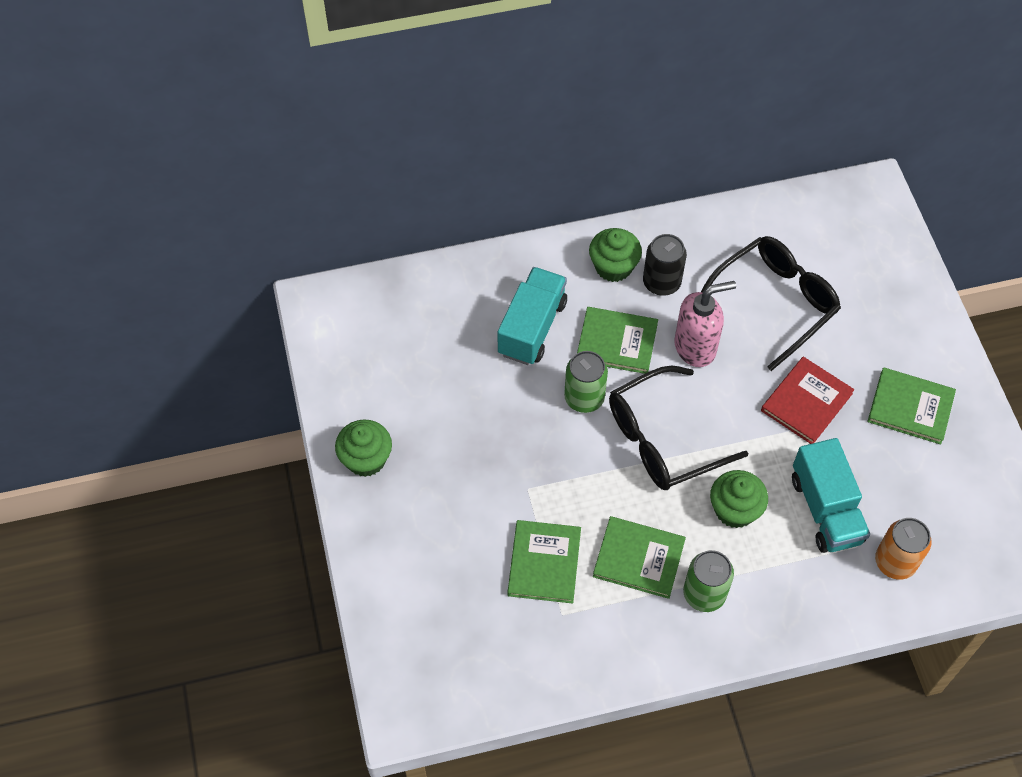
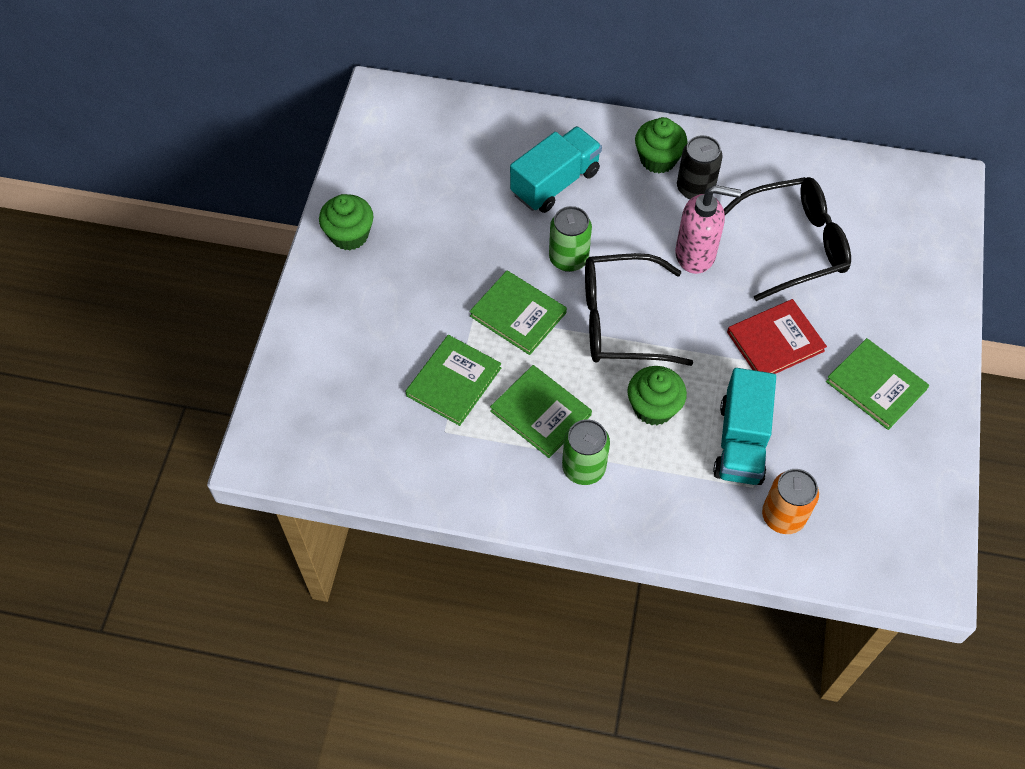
camera: 25 degrees right, 0 degrees up
(617, 342) = (625, 223): green book -> green book (518, 314)

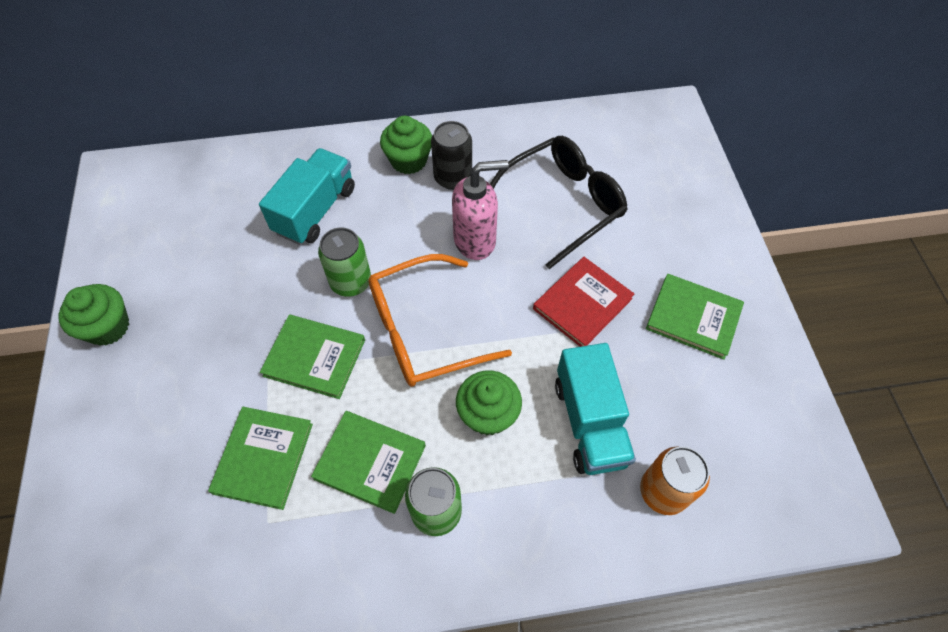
camera: 20 degrees left, 0 degrees up
(621, 321) = (425, 330): black glasses -> orange glasses

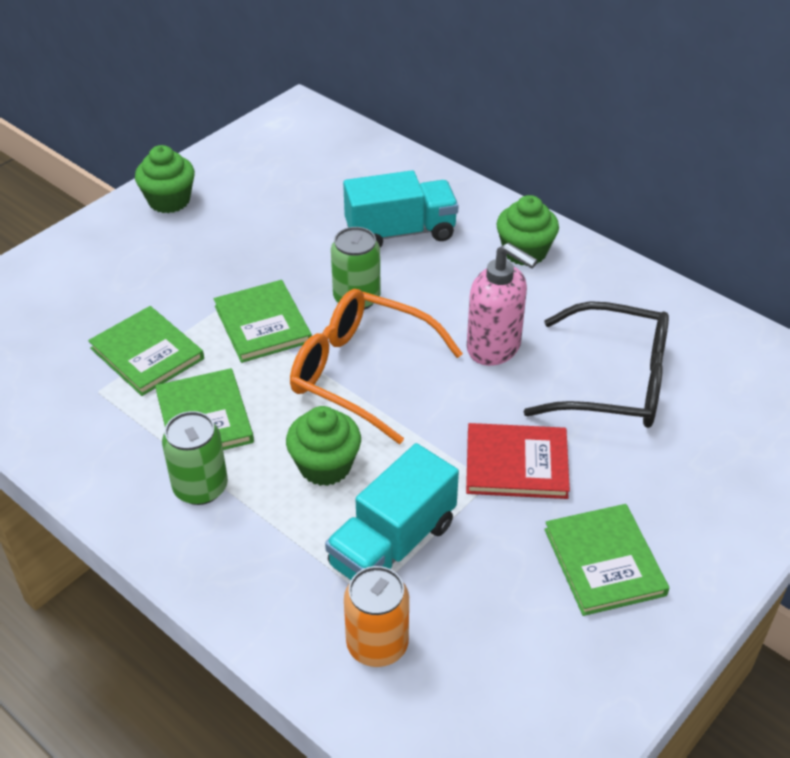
camera: 50 degrees right, 15 degrees down
(263, 458) = (147, 353): green book -> green book turned 75 degrees clockwise
(453, 178) = (544, 290): black can -> none

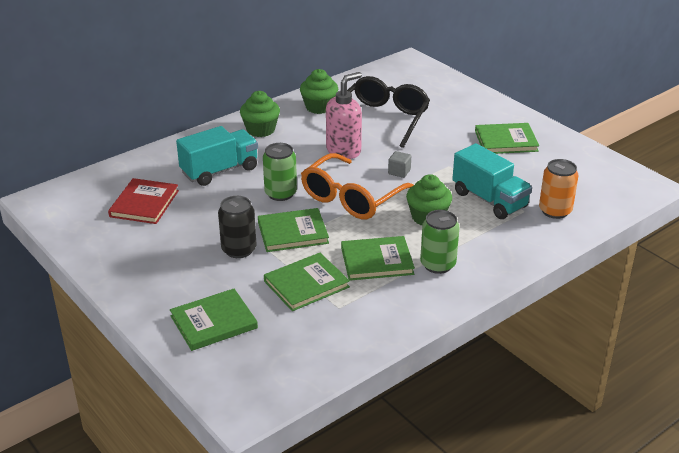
camera: 80 degrees left, 10 degrees down
(70, 286) = (214, 322): none -> green book
(169, 200) = (126, 269): green cupcake -> green cupcake (319, 107)
(217, 281) = (239, 250): none -> black can
(400, 232) = (219, 171): turquoise truck -> turquoise truck turned 60 degrees clockwise
(450, 419) = (399, 172): none -> grey cube
(516, 464) = (437, 156): red book -> red book (144, 203)

